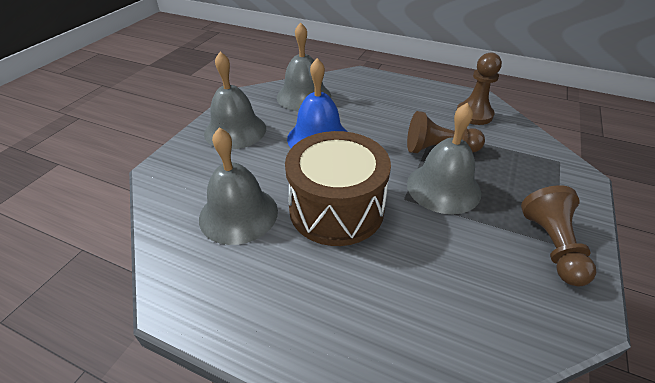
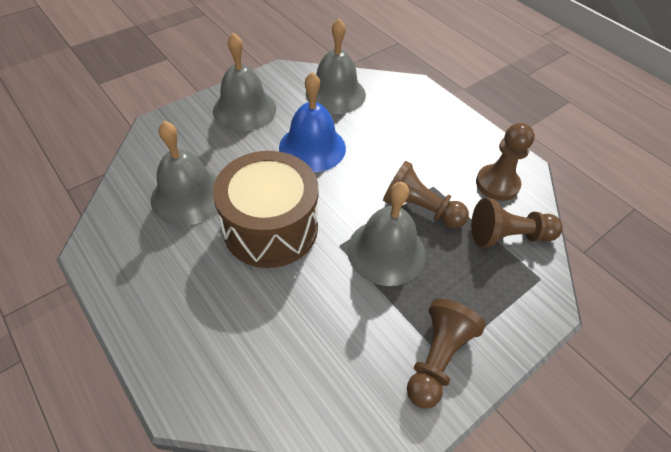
camera: 25 degrees right, 10 degrees up
(513, 143) = (508, 236): none -> brown pawn

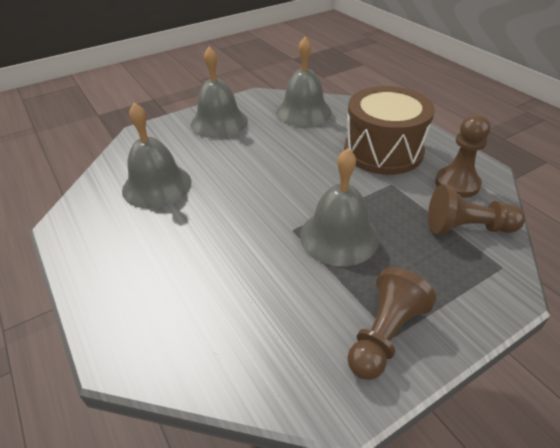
camera: 10 degrees right, 10 degrees down
(270, 227) = (228, 212): brown drum -> brown drum (383, 151)
(312, 147) = (277, 151): blue bell -> none
(420, 209) = (376, 202): brown pawn -> none

